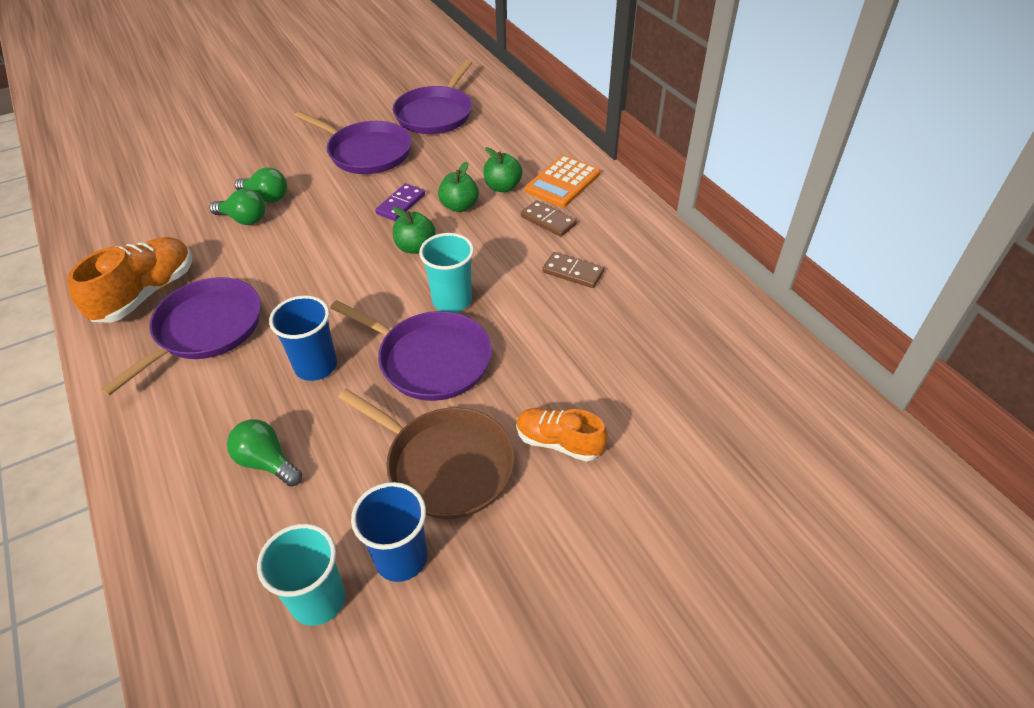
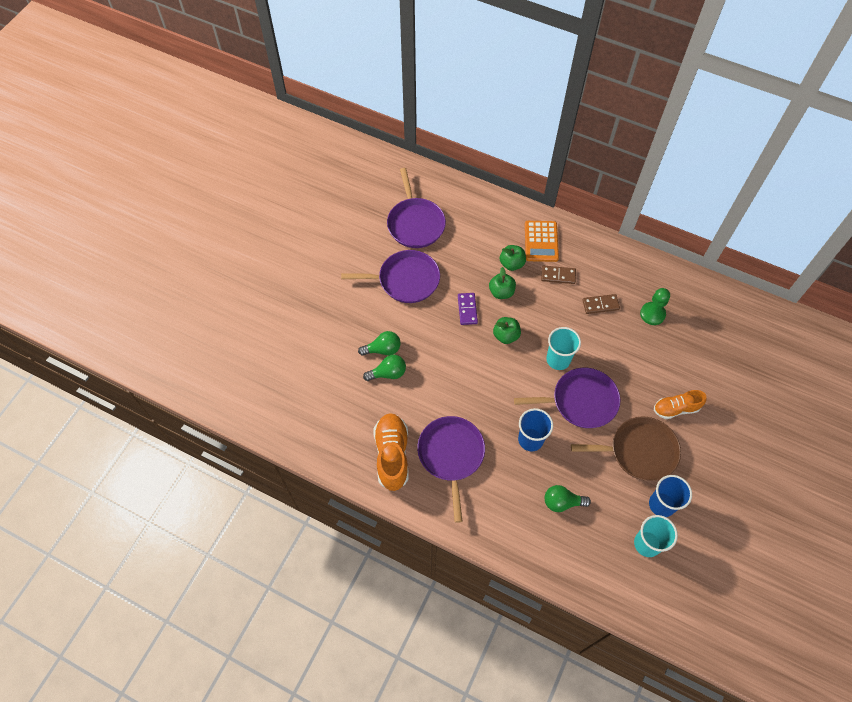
camera: 35 degrees left, 15 degrees up
(638, 314) = (652, 314): none -> green pawn

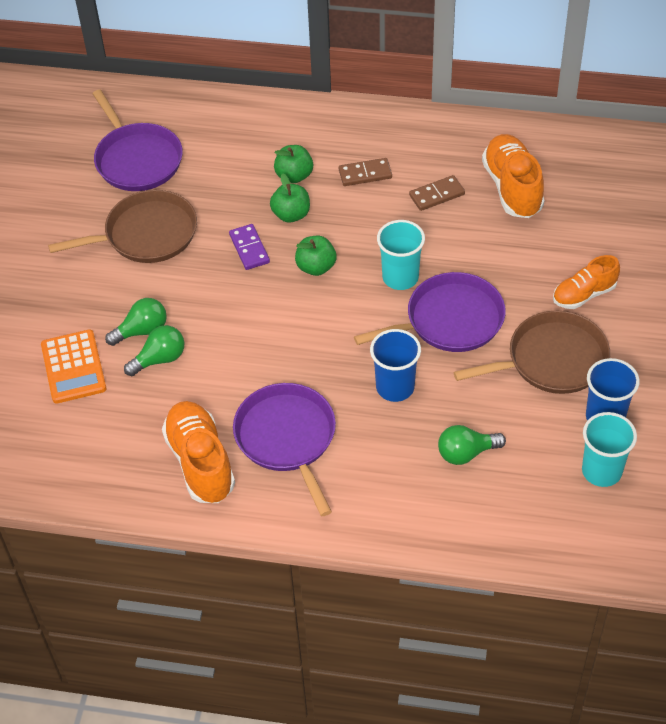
camera: 15 degrees left, 10 degrees down
(405, 280) = (146, 234): purple pan -> brown pan
(541, 241) = (327, 138): orange calculator -> orange calculator (73, 367)
(652, 314) = (512, 188): green pawn -> orange shoe

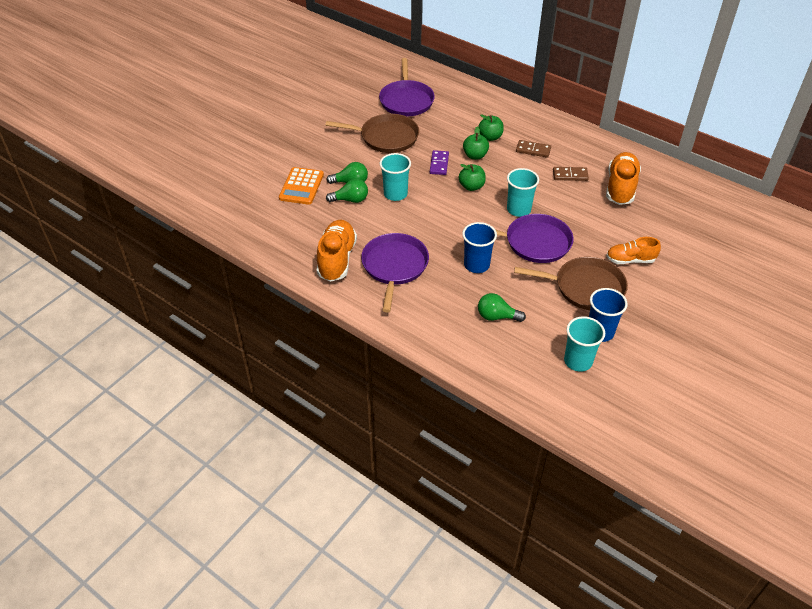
camera: 25 degrees right, 5 degrees down
(218, 323) = (395, 194): none -> turquoise cup

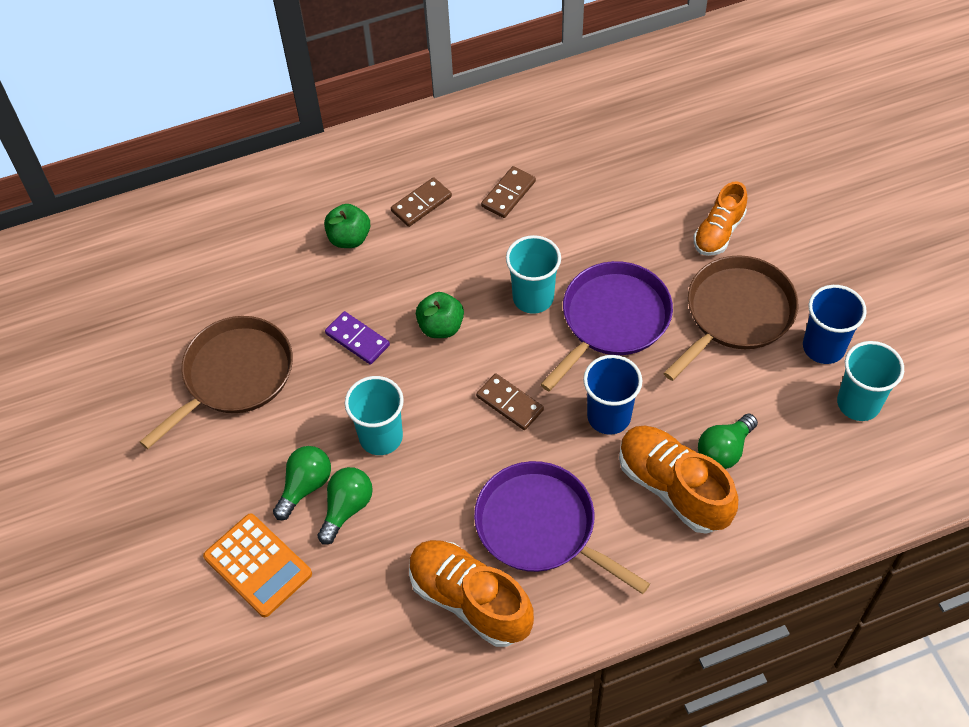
camera: 55 degrees left, 10 degrees up
(406, 100) = (165, 296): purple pan -> none
(451, 227) = (510, 403): none -> brown domino
(475, 155) = (375, 282): green apple -> none
(620, 187) = (576, 154): orange shoe -> orange shoe (673, 488)

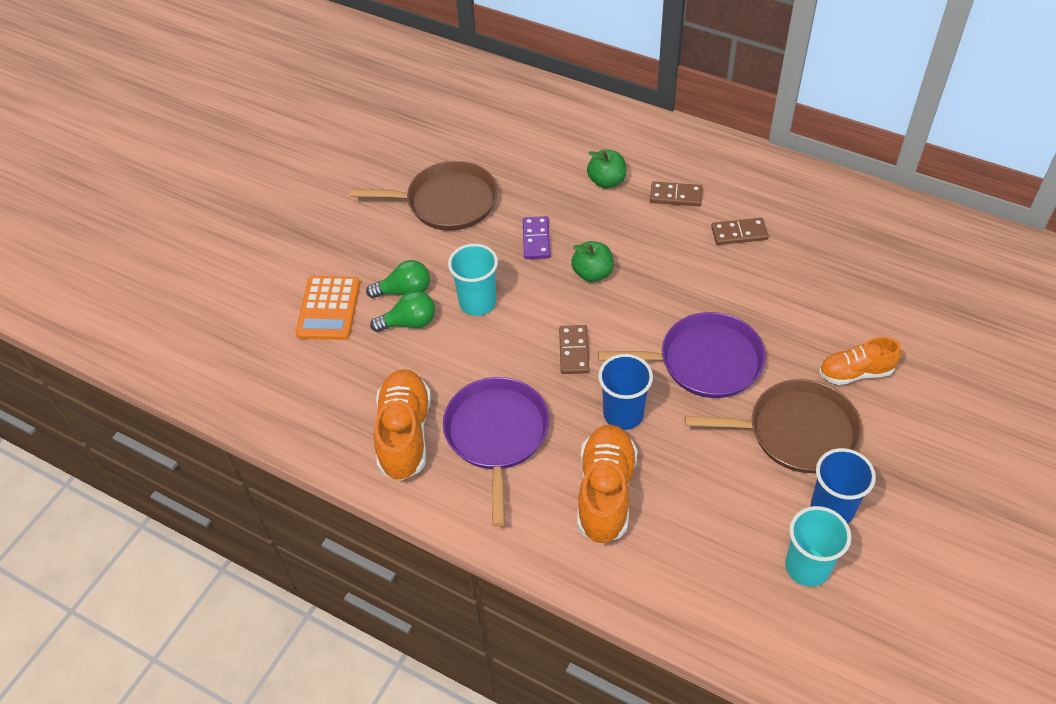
camera: 50 degrees right, 5 degrees down
(533, 298) = (671, 305): turquoise cup -> none
(724, 450) = (669, 504): green light bulb -> none

